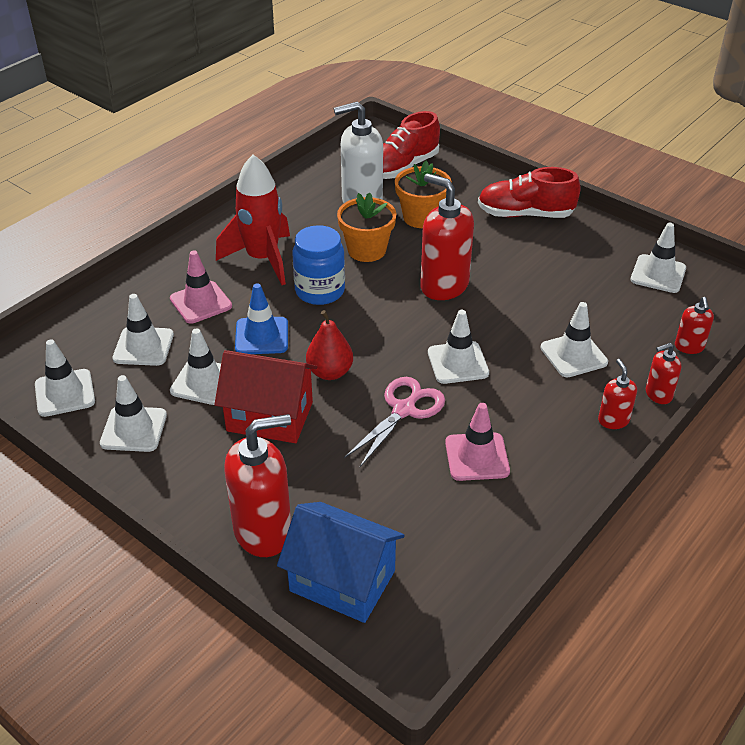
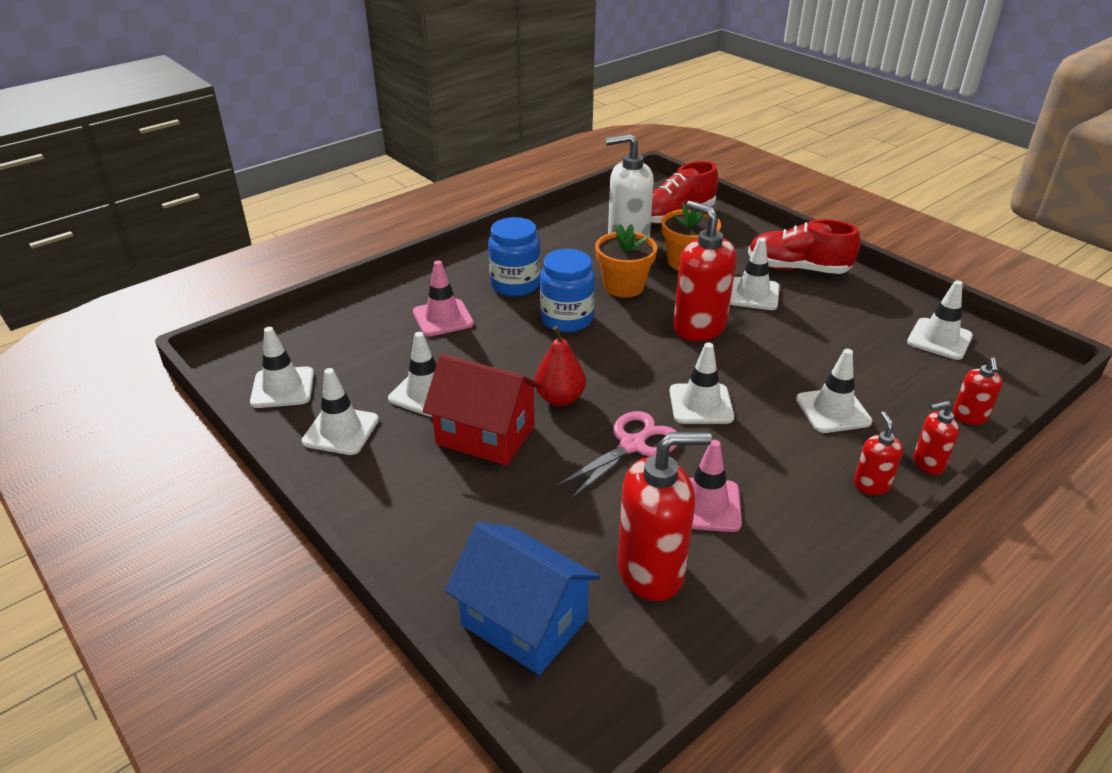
camera: 10 degrees right, 5 degrees down
(143, 346) = (374, 353): white traffic cone -> white traffic cone (752, 294)
(261, 336) = (496, 356): blue traffic cone -> none
(262, 259) = (515, 285): red rocket -> blue jar
(263, 531) = (449, 554): red soap dispenser -> red soap dispenser (651, 571)

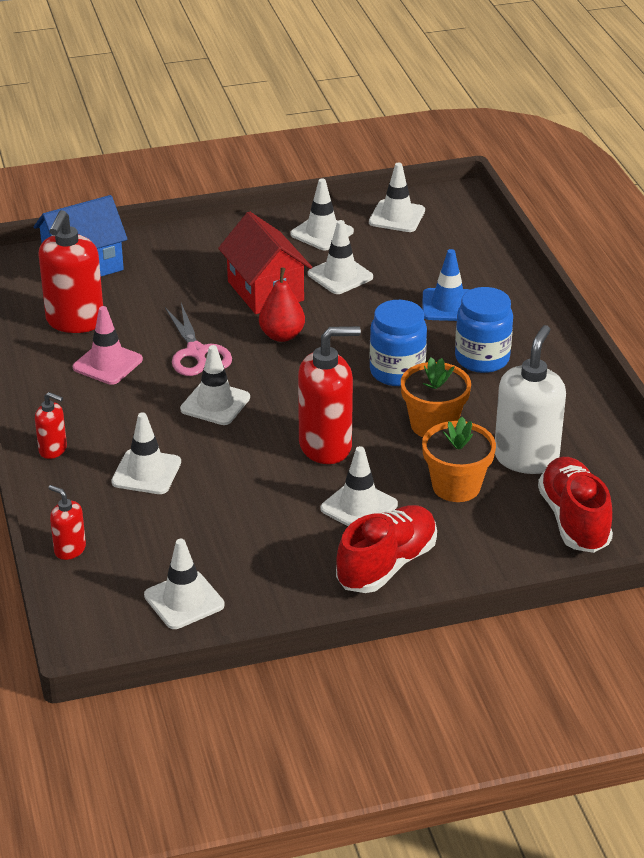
camera: 115 degrees right, 0 degrees up
(443, 318) = (448, 305): pink traffic cone -> blue traffic cone
(485, 435) = (265, 291): red house -> red house turned 75 degrees counterclockwise
(928, 463) = (45, 492): red soap dispenser -> none

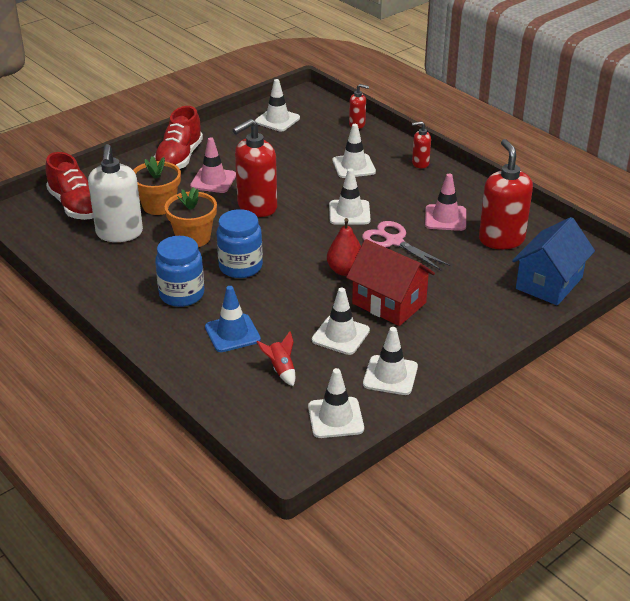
camera: 155 degrees right, 0 degrees up
(359, 507) = (213, 180): white traffic cone -> pink traffic cone
(420, 262) = (281, 370): none -> red rocket

